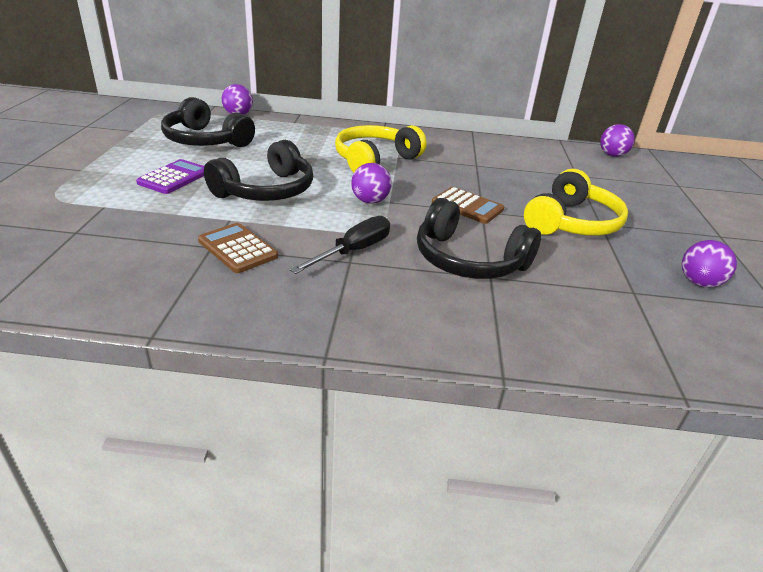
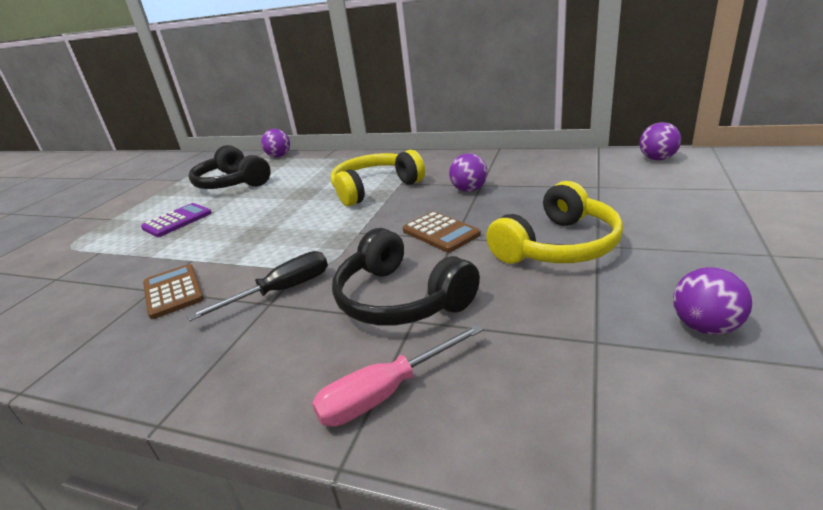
camera: 20 degrees right, 5 degrees down
(266, 190) = (247, 228): black headphones -> none
(370, 201) = (339, 233): purple ball -> purple ball (469, 190)
(504, 328) = (386, 393): none -> pink screwdriver

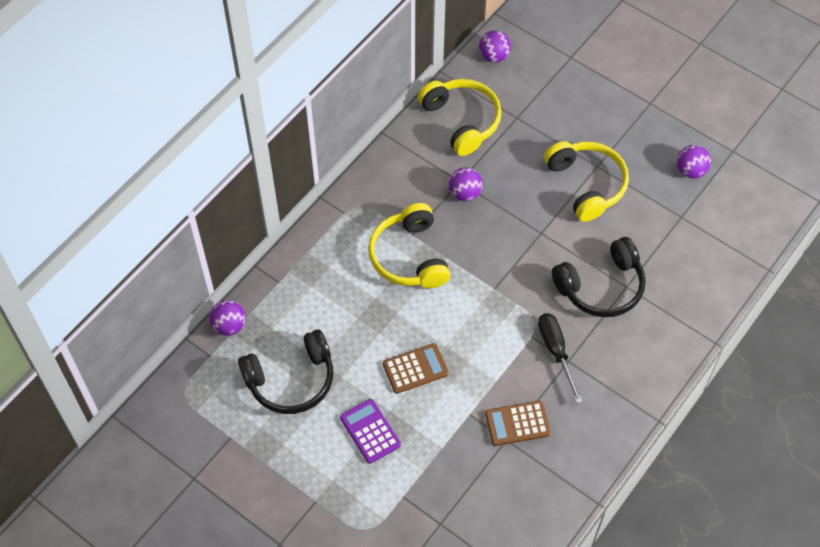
camera: 75 degrees left, 30 degrees up
(386, 393) = (679, 314): pink screwdriver -> none
(440, 233) = (528, 238): brown calculator -> brown calculator (415, 369)
(554, 167) = (461, 121): none -> yellow headphones

